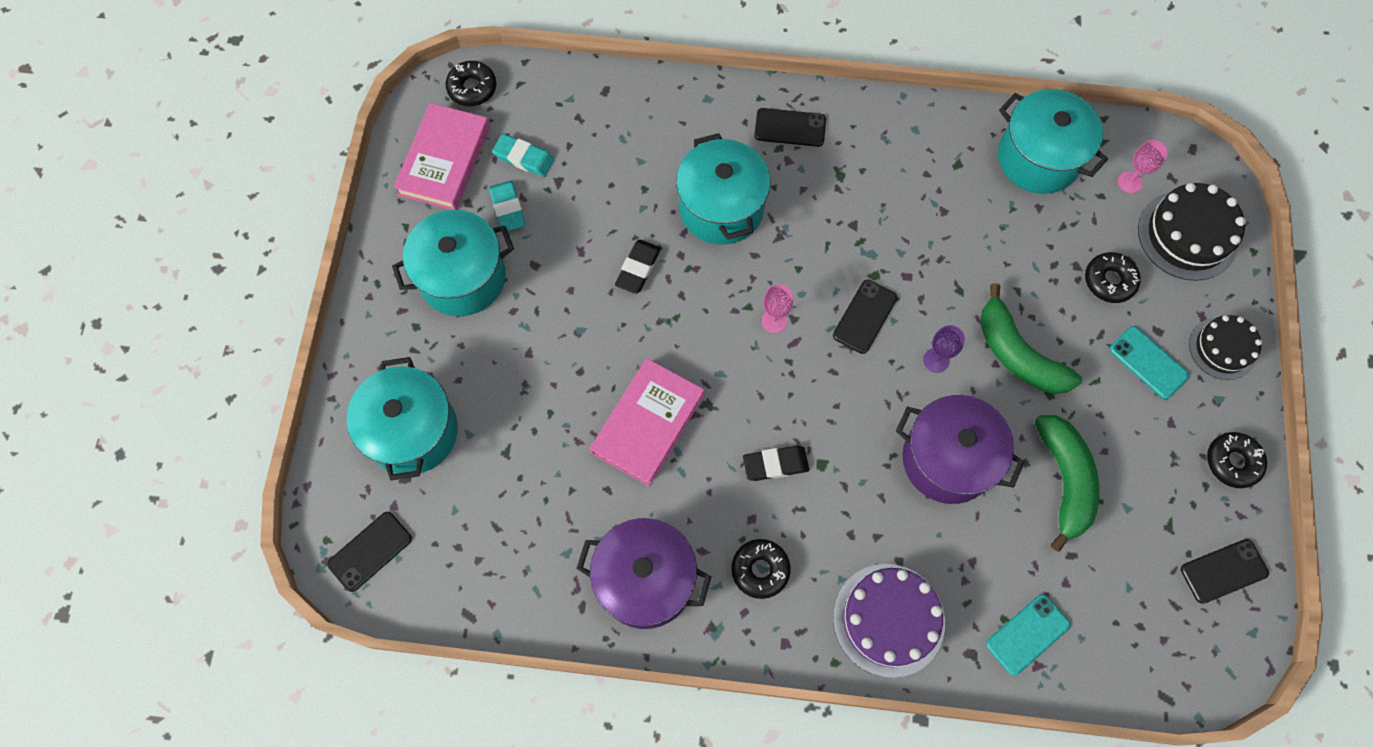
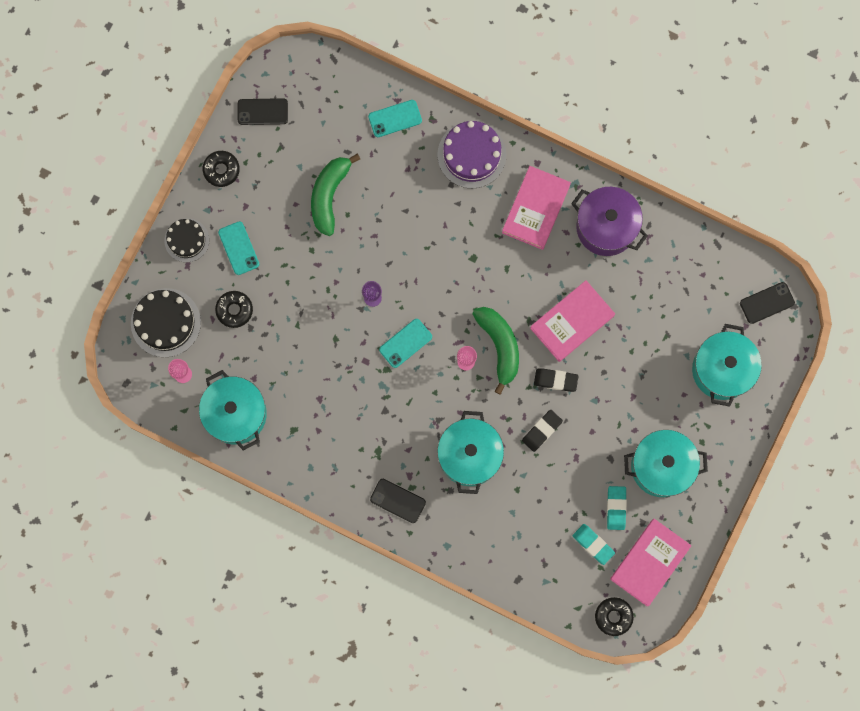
camera: 160 degrees left, 10 degrees up
(760, 570) = (535, 209): black donut -> pink book
(775, 464) = (502, 268): black eraser -> black eraser (555, 380)
(864, 316) = (405, 343): black phone -> turquoise phone
(947, 459) = (394, 233): purple pot -> none
(1017, 354) = (318, 283): green banana -> green banana (499, 346)

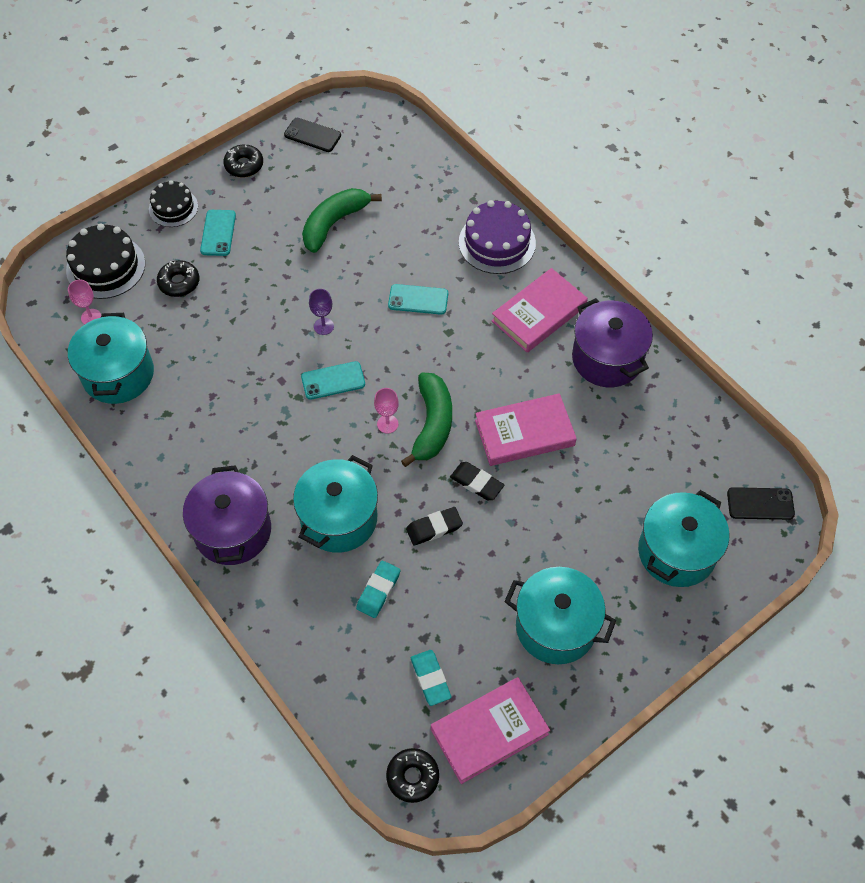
camera: 25 degrees right, 20 degrees down
(395, 118) = (436, 186): turquoise phone -> turquoise phone (418, 300)
(397, 501) = (233, 531): black phone -> purple pot
(616, 508) = (478, 649): turquoise eraser -> turquoise eraser (378, 591)

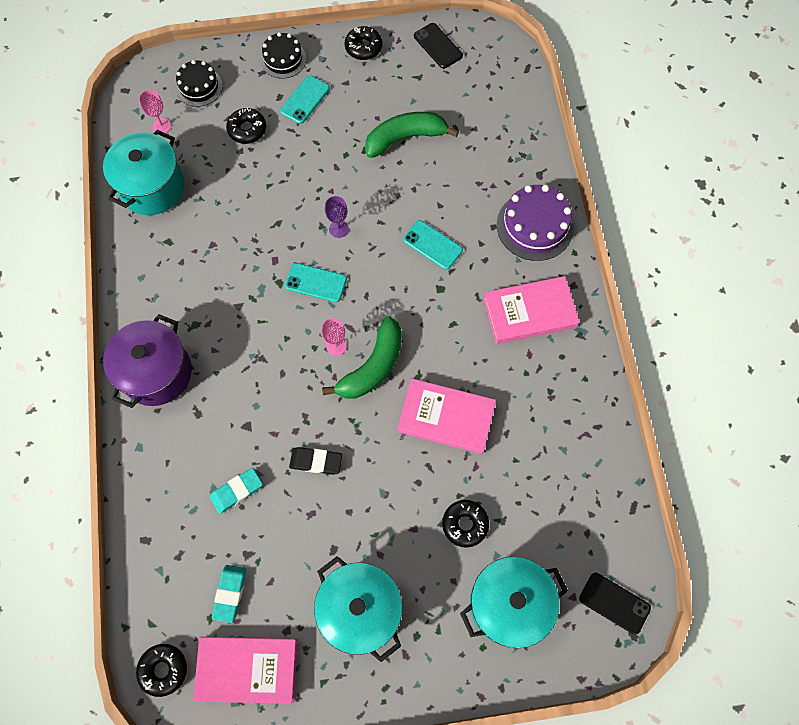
camera: 30 degrees right, 10 degrees up
(106, 267) = (199, 87): black cake -> black cake, size x0.65
(339, 519) = (245, 409): turquoise pot -> none
(476, 483) = (376, 441): black eraser -> none
(598, 509) = (465, 524): none -> black donut
(607, 358) = (563, 387): purple pot -> none

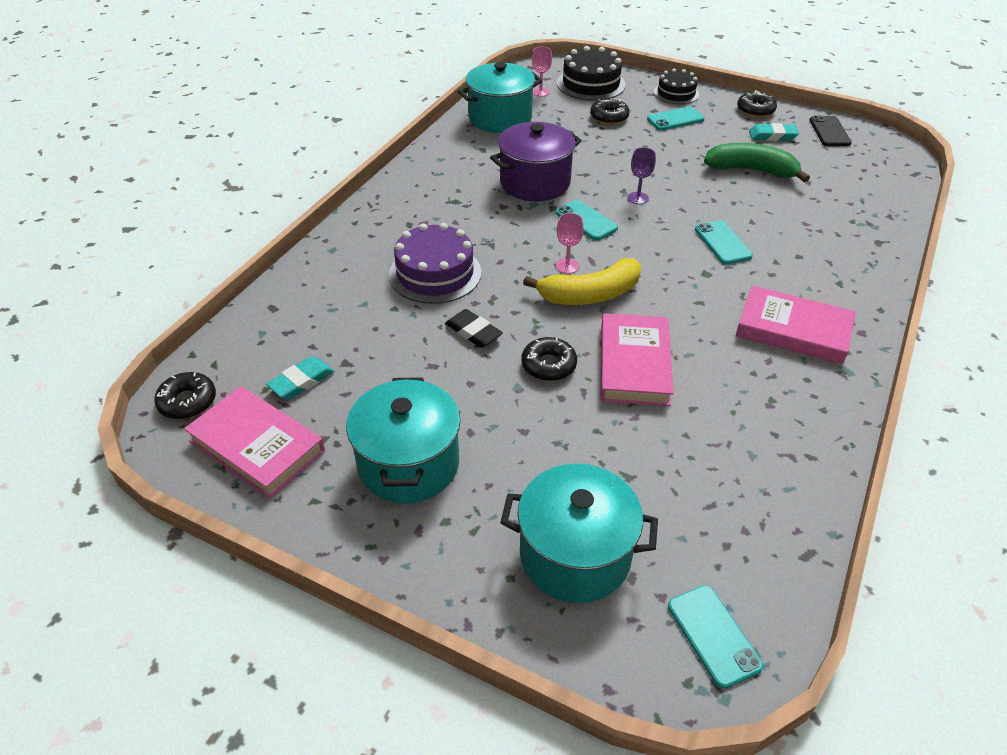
camera: 35 degrees right, 25 degrees down
(156, 373) = (394, 214): purple pot -> purple pot (535, 183)
(199, 87) = (591, 84): black cake -> black cake, size x1.55
(237, 491) = (382, 316): turquoise eraser -> turquoise eraser (772, 136)
(373, 366) = (590, 294): green banana -> yellow banana
(446, 418) = (634, 364): pink book -> pink book turned 45 degrees clockwise
(465, 524) = (583, 457): black donut -> black donut (548, 365)
(535, 226) = (847, 273): purple cake -> purple cake (435, 273)
(614, 603) = (714, 635): black phone -> turquoise phone

